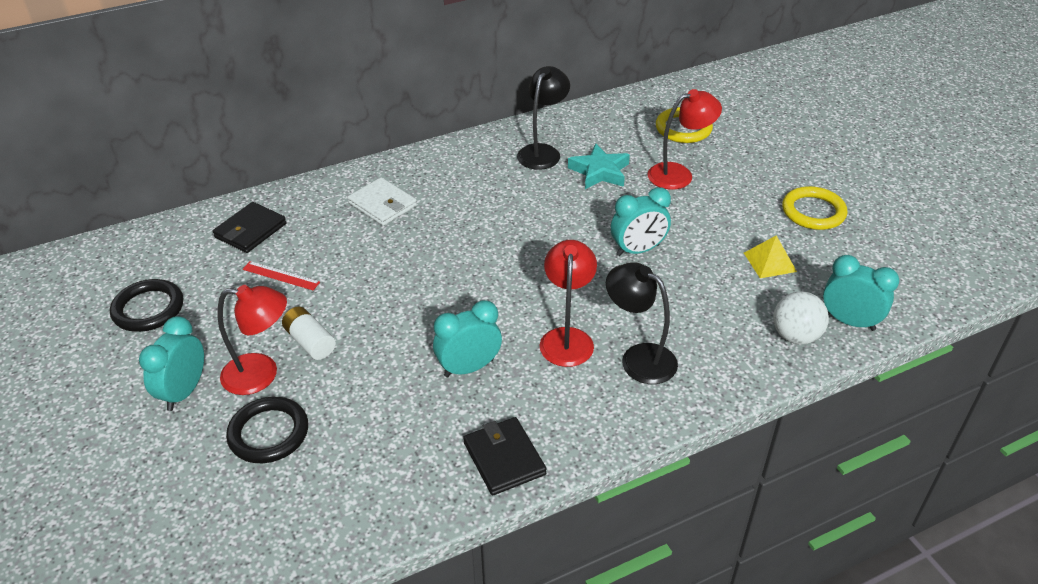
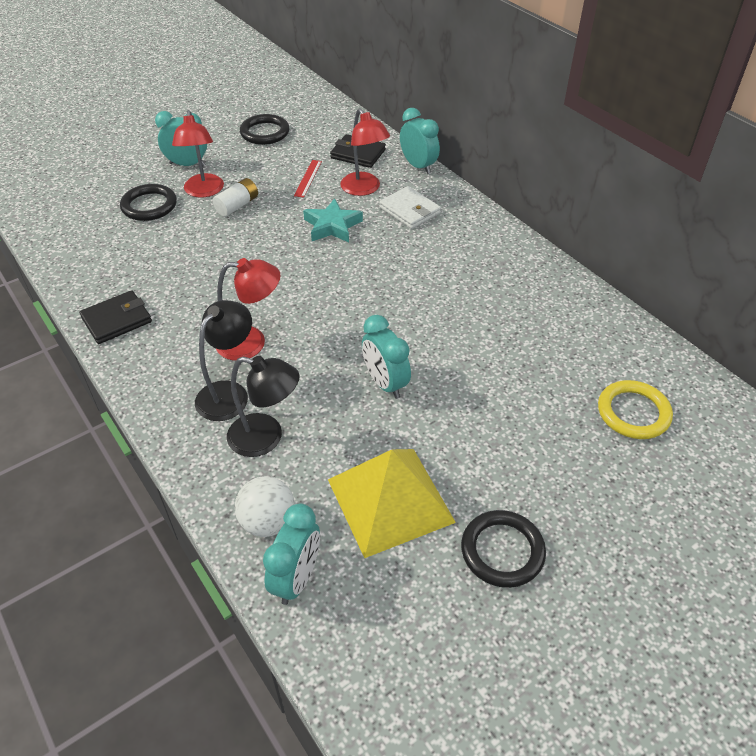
camera: 80 degrees right, 5 degrees up
(382, 205) = (409, 210): white wallet -> white wallet turned 75 degrees counterclockwise
(469, 368) = (213, 288): turquoise clock -> turquoise clock (418, 166)
(542, 152) = (531, 298): black lamp -> black lamp (266, 438)
(600, 172) = (512, 344): turquoise star -> turquoise star (332, 226)
(679, 174) = (533, 411): red lamp -> red lamp (364, 189)
(770, 262) = (390, 500): yellow pyramid -> yellow pyramid, size x2.06
(813, 212) = (502, 551): yellow ring -> black ring

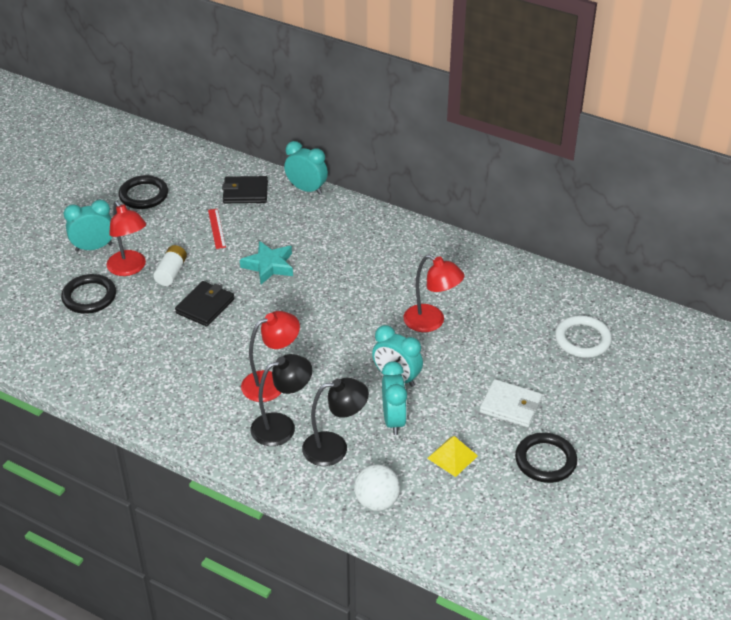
camera: 25 degrees left, 5 degrees down
(117, 320) = (143, 403): black wallet -> black wallet (205, 306)
(229, 393) = (282, 426): black lamp -> black lamp turned 60 degrees clockwise
(296, 578) = (421, 528): turquoise clock -> turquoise clock (393, 420)
(364, 189) = (274, 224): red lamp -> red lamp (431, 322)
(390, 500) = (452, 457): yellow pyramid -> yellow pyramid, size x0.48
(409, 210) = (325, 232): white wallet -> white wallet (510, 406)
(633, 412) = (582, 339): yellow ring -> white ring

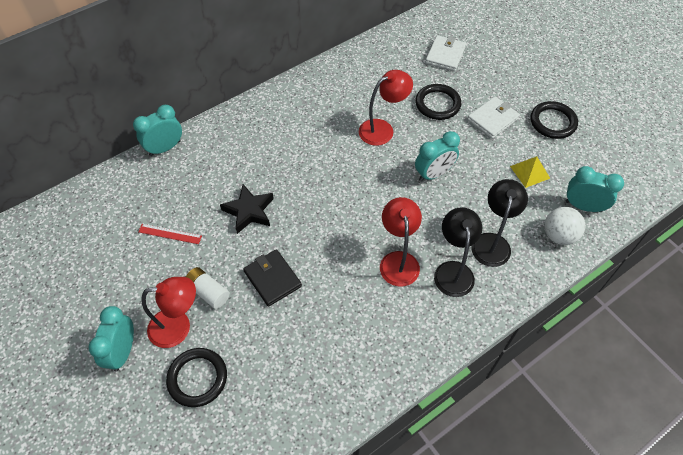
camera: 65 degrees left, 15 degrees up
(143, 195) = (73, 279): black ring -> black ring (437, 104)
(245, 192) = (134, 194): black wallet -> none
(269, 266) = (249, 211): turquoise star -> black star
(393, 420) = (478, 193): turquoise clock -> turquoise clock (583, 206)
(582, 339) = (445, 55): white ring -> white wallet

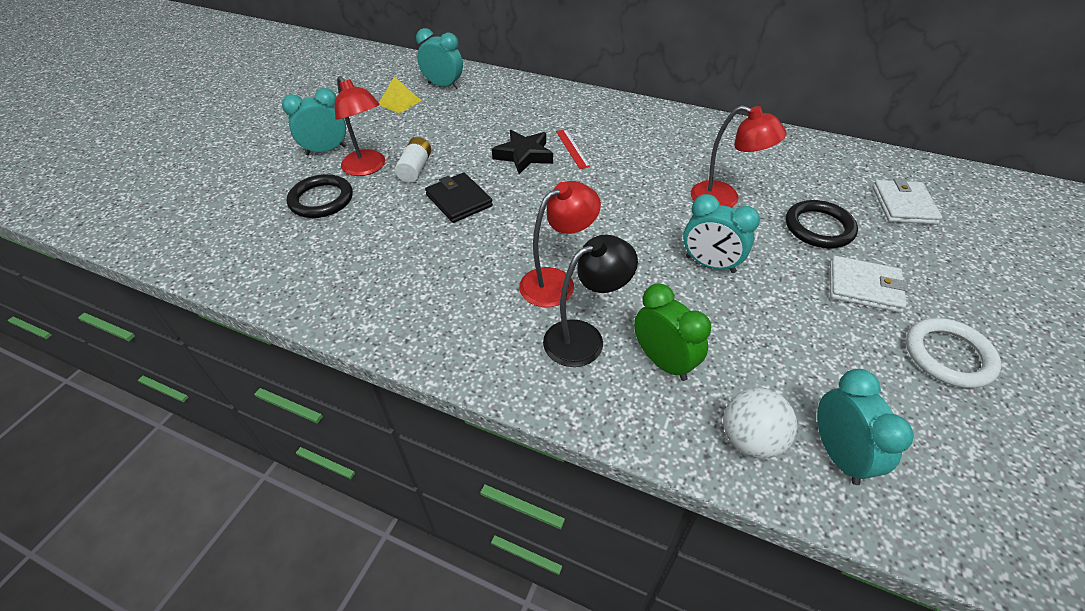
camera: 60 degrees right, 10 degrees down
(165, 148) = (546, 86): turquoise clock -> turquoise clock (443, 86)
(170, 234) = (460, 125): red ruler -> red ruler (572, 148)
(272, 279) = (459, 200): black wallet -> black wallet turned 60 degrees counterclockwise
(445, 55) = (903, 205): white wallet -> white wallet turned 75 degrees counterclockwise
(492, 242) = (663, 362): black lamp -> green clock
(530, 172) = (824, 361): yellow pyramid -> yellow pyramid (399, 102)
(552, 122) = (948, 356): black ring -> white ring

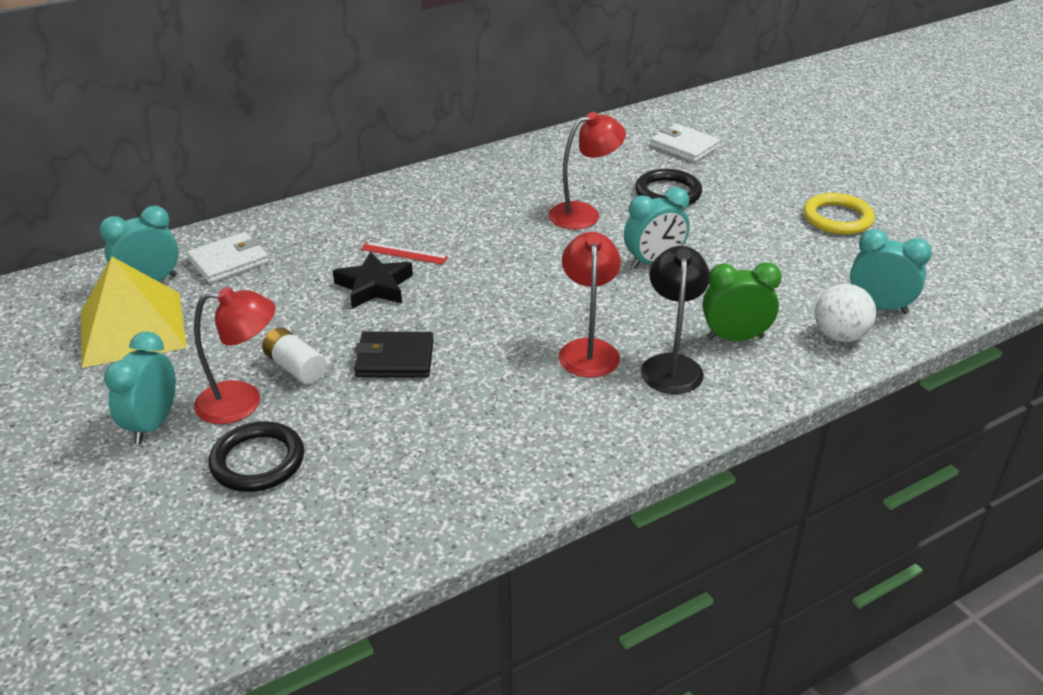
camera: 55 degrees left, 10 degrees down
(399, 102) = (133, 328): yellow pyramid -> yellow pyramid, size x2.06
(864, 287) = (748, 211): white wallet -> white wallet (229, 261)
(948, 356) = (837, 218): white ring -> yellow ring

